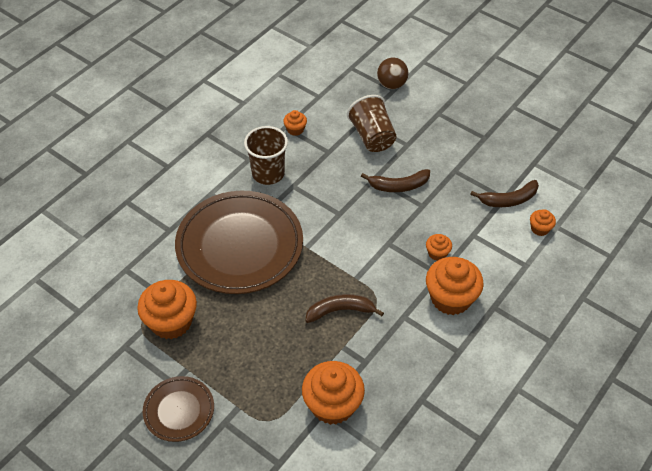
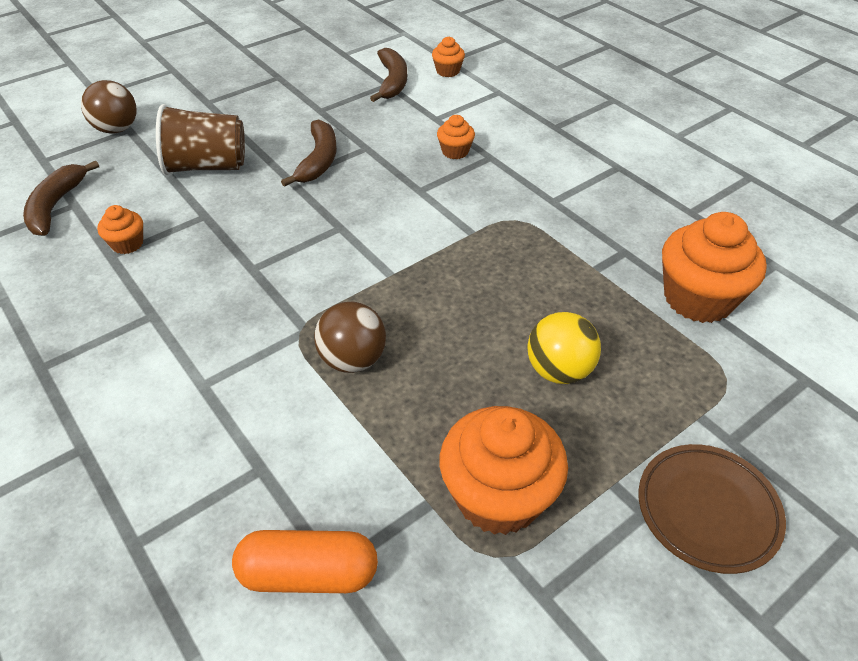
camera: 75 degrees left, 5 degrees down
(122, 261) = (308, 573): none -> orange capsule
(240, 246) = (352, 360): brown plate -> brown ball
(254, 337) = (559, 370): none -> yellow ball
(268, 173) = (205, 294): brown cup -> none
(340, 311) = (528, 260): brown banana -> brown banana (55, 206)
(450, 298) = (533, 156): orange cupcake -> none

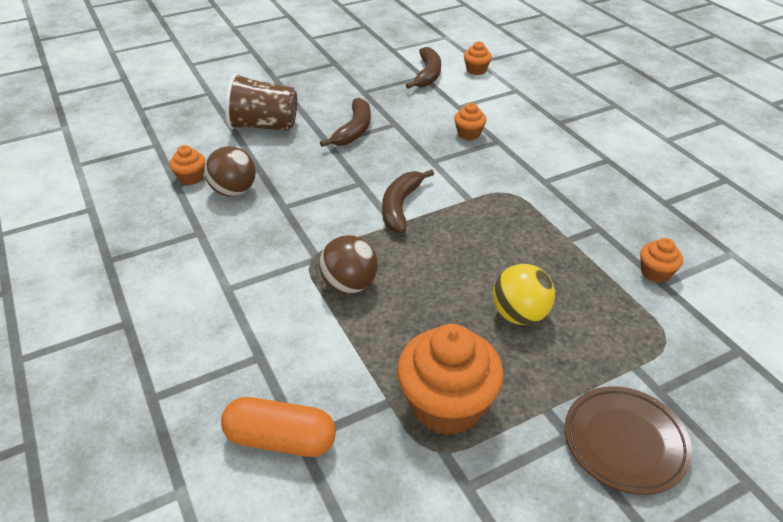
camera: 10 degrees right, 5 degrees down
(55, 206) = (142, 144): brown banana -> brown banana (400, 207)
(117, 129) = (200, 91): brown ball -> brown ball (234, 191)
(698, 298) = (655, 273): orange cupcake -> orange cupcake, size x0.48

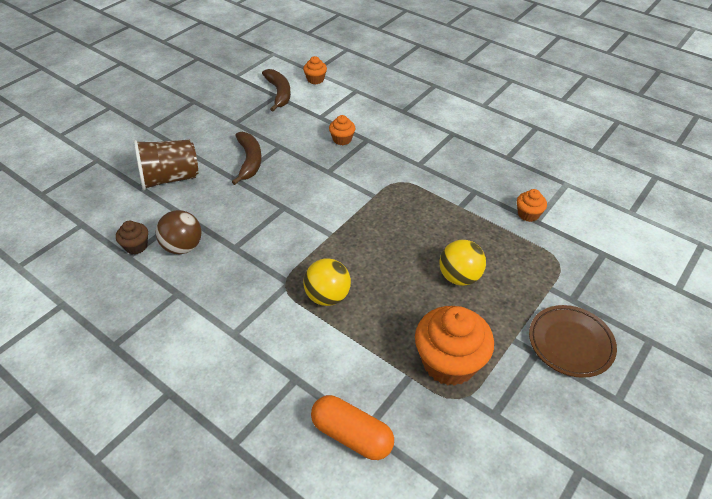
camera: 25 degrees left, 5 degrees up
(191, 178) = (136, 246): orange cupcake -> brown cupcake
(280, 439) = (351, 435): orange capsule -> orange capsule turned 45 degrees clockwise
(349, 285) = (327, 296): brown ball -> yellow ball
(400, 207) = (326, 218): brown banana -> none

